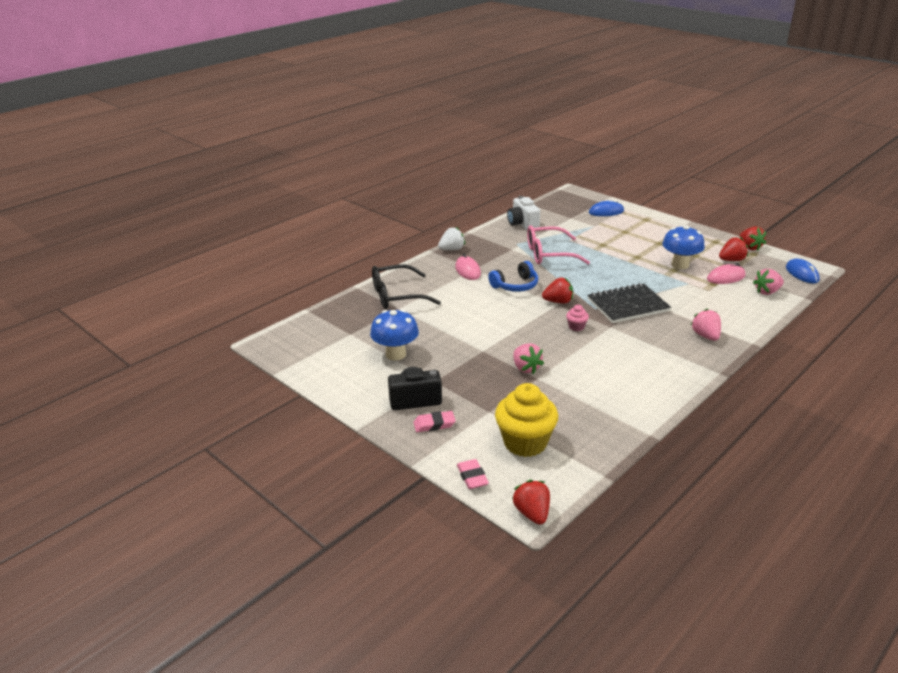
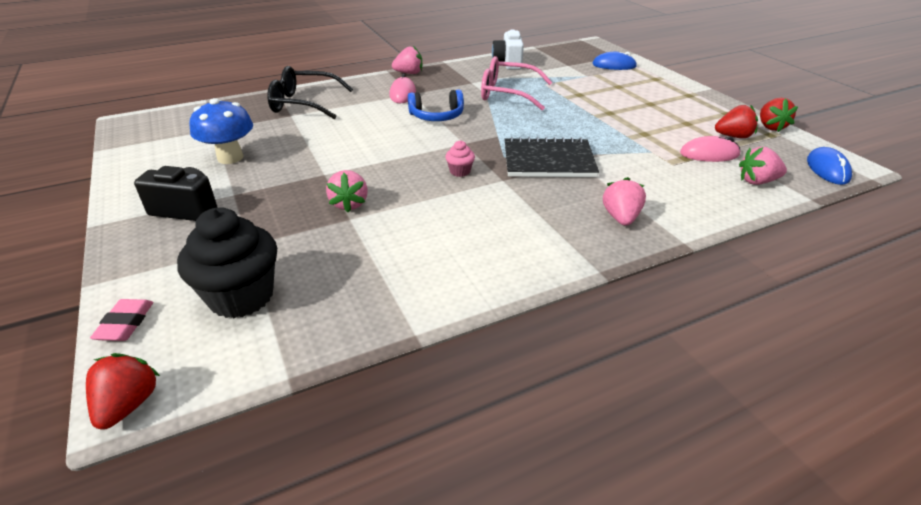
camera: 20 degrees right, 5 degrees up
(434, 424) = (170, 243): pink eraser -> none
(452, 249) = (409, 73): white strawberry -> pink strawberry
(525, 443) = (241, 296): yellow cupcake -> black cupcake
(558, 301) = (467, 141): red strawberry -> none
(680, 265) = (657, 130): blue mushroom -> none

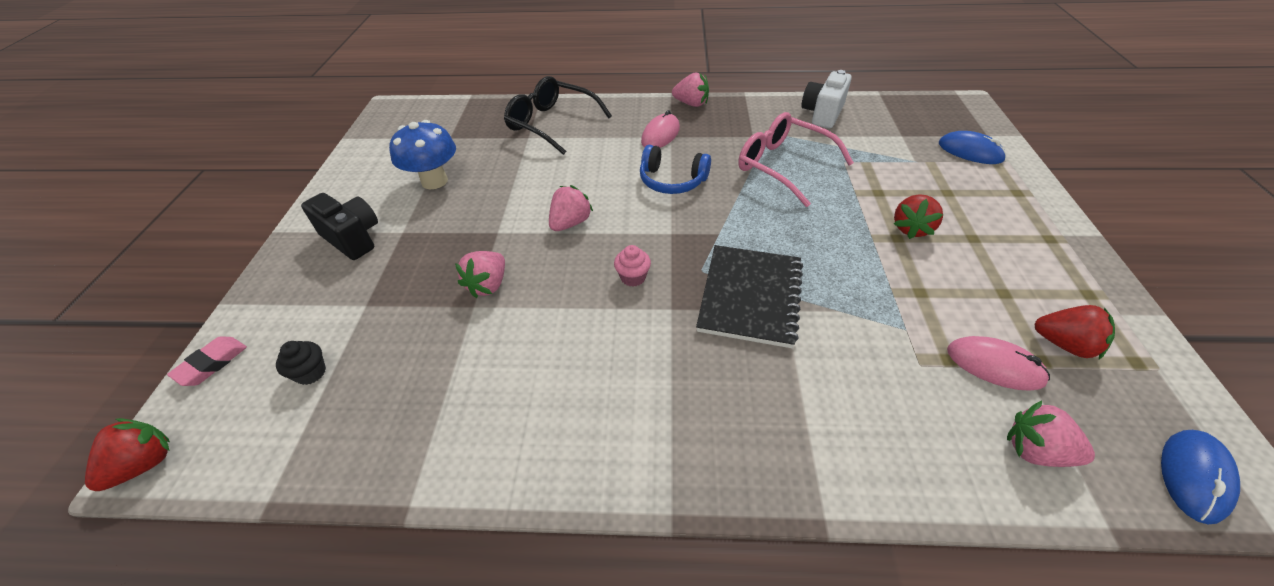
camera: 30 degrees right, 10 degrees up
(241, 296) = (311, 373): black cupcake -> black cupcake, size x0.44
(548, 161) = (750, 296): black notebook -> black notebook turned 75 degrees clockwise
(621, 218) = (769, 433): pink strawberry -> pink strawberry (570, 223)
(770, 127) = (1150, 346): red strawberry -> red strawberry (911, 228)

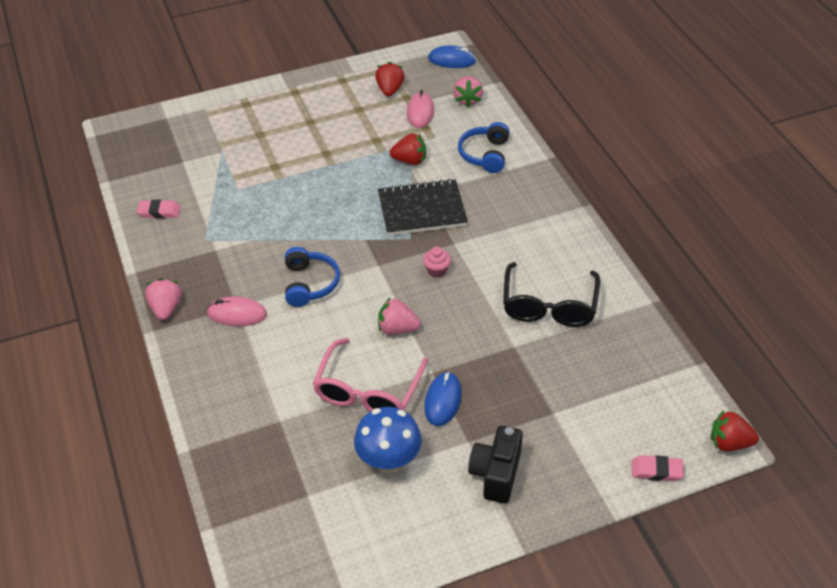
camera: 115 degrees left, 0 degrees up
(311, 373) = (621, 404): black cupcake -> none
(488, 285) = (490, 348): pink strawberry -> none
(551, 123) = (246, 411): black glasses -> black glasses (549, 305)
(783, 166) = (258, 222): pink glasses -> pink glasses (368, 391)
(822, 114) = (159, 212): white camera -> pink eraser
(858, 416) = (485, 154): none -> blue headphones
(911, 228) = (312, 148): red strawberry -> red strawberry (410, 161)
(970, 152) = (197, 126): blue mouse -> blue mouse (443, 400)

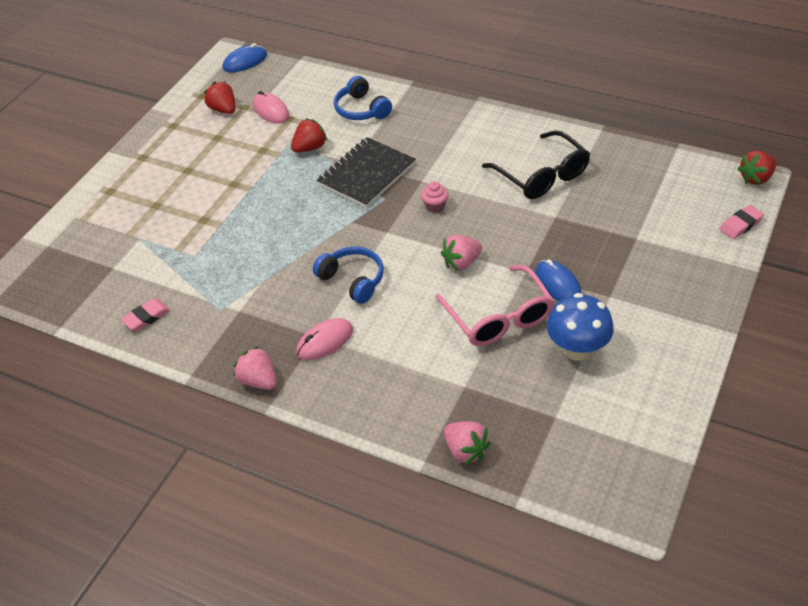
camera: 40 degrees left, 0 degrees up
(467, 100) = (296, 81): pink strawberry -> pink strawberry (465, 450)
(496, 474) = (655, 302): black camera -> none

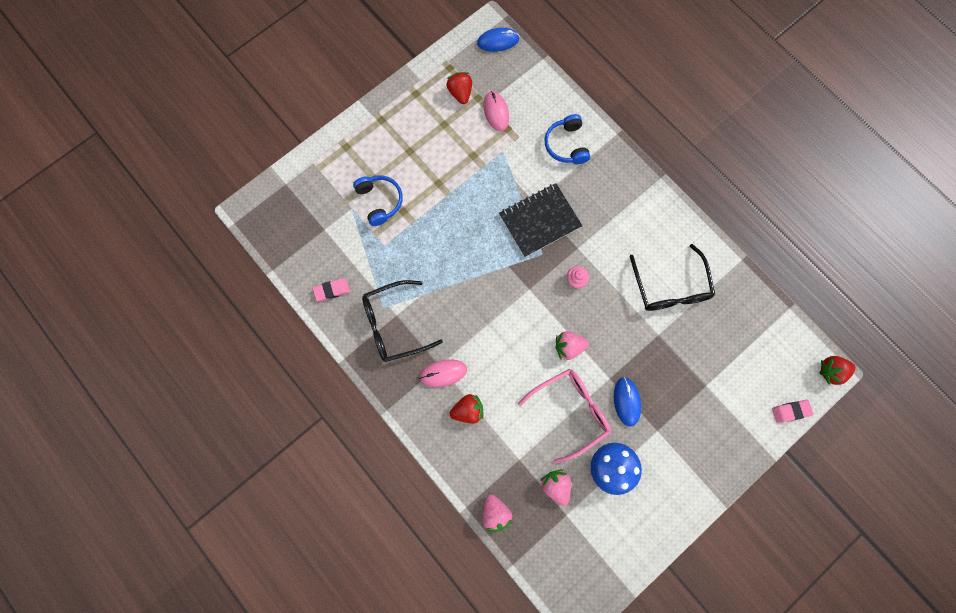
camera: 20 degrees right, 30 degrees up
(240, 320) = (394, 324): none -> black glasses
(258, 380) = (386, 386): pink strawberry -> pink strawberry (556, 485)
(310, 148) = (509, 170): red strawberry -> red strawberry (468, 410)
(353, 280) = (485, 325): blue headphones -> blue headphones (380, 201)
(499, 317) = (570, 411): pink glasses -> pink glasses turned 120 degrees counterclockwise

